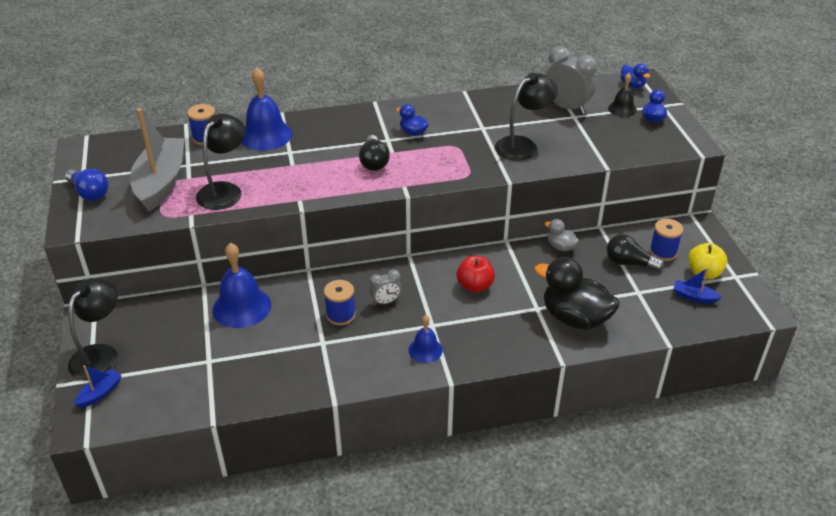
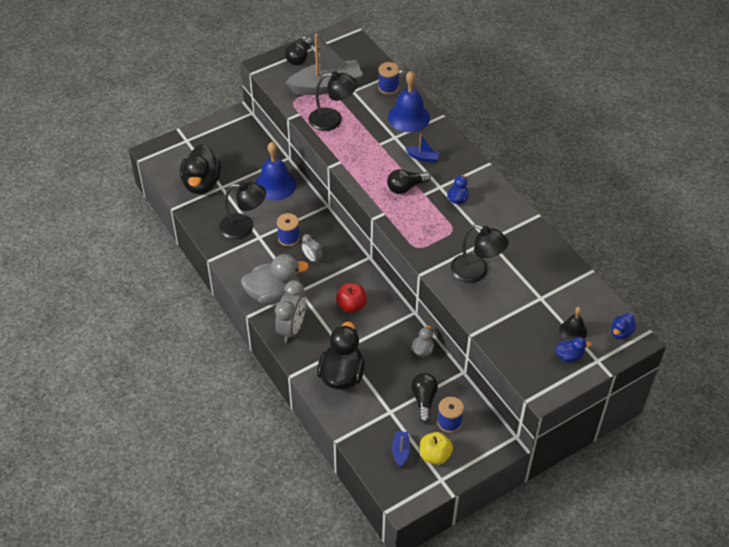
camera: 70 degrees right, 10 degrees up
(89, 193) = (299, 58): blue light bulb -> black light bulb
(100, 355) = (207, 136): black lamp -> black lamp (244, 227)
(100, 393) = (178, 149): blue boat -> blue boat (423, 157)
(187, 380) = (202, 183): none -> black duck
(425, 350) = (273, 294): blue bell -> grey duck
(566, 108) = (552, 290): grey clock -> grey clock (292, 328)

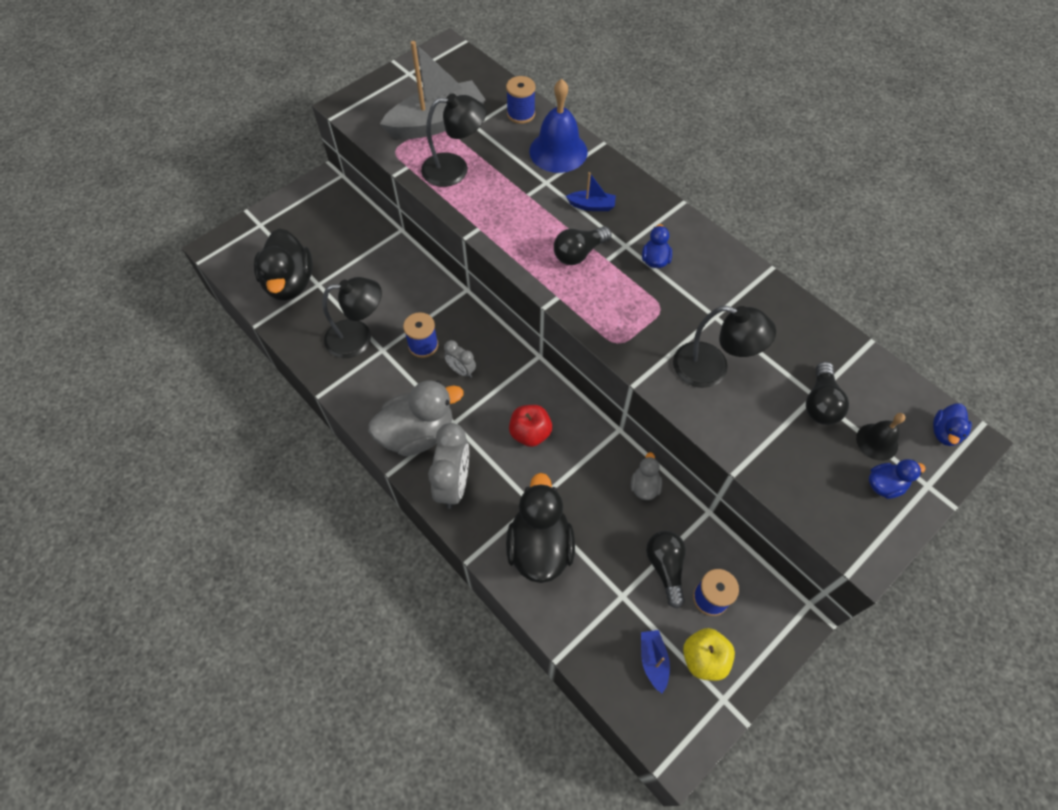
camera: 10 degrees left, 10 degrees up
(275, 184) = (390, 270): blue bell -> none
(299, 58) = (392, 89): black light bulb -> black light bulb (820, 403)

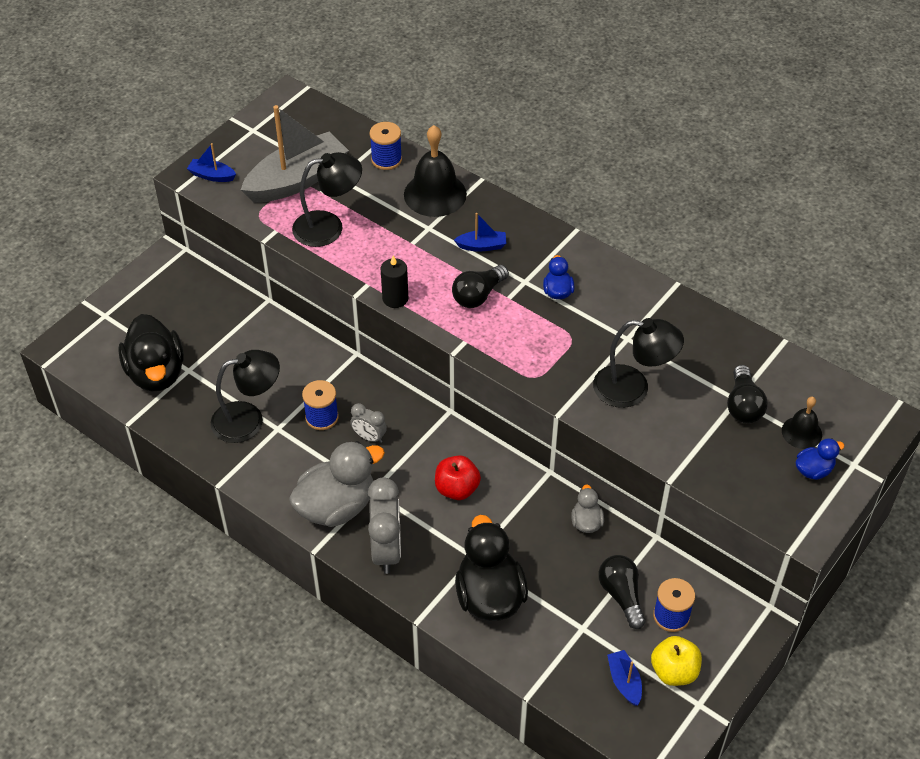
camera: 10 degrees left, 10 degrees down
(363, 109) = (212, 175): none -> blue boat
(501, 246) = (395, 298): none -> black candle
(558, 151) = (435, 194): blue bell -> black bell
(944, 432) = (864, 415): blue duck -> none

